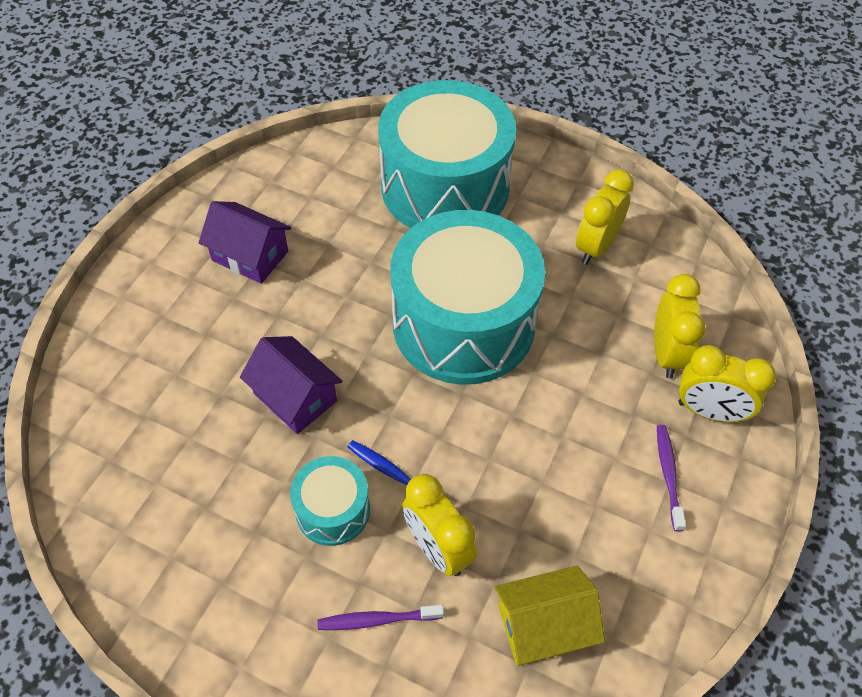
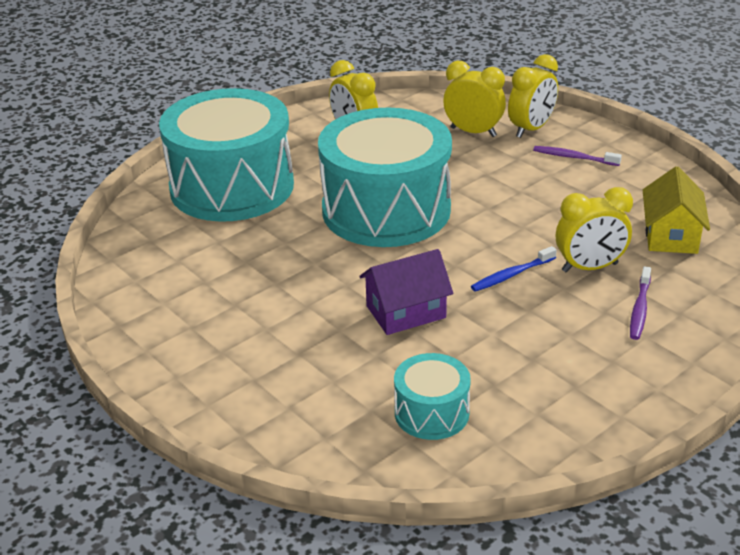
camera: 65 degrees left, 20 degrees down
(250, 256) = (221, 309): purple house -> none
(332, 510) = (531, 312): turquoise drum -> turquoise drum (431, 413)

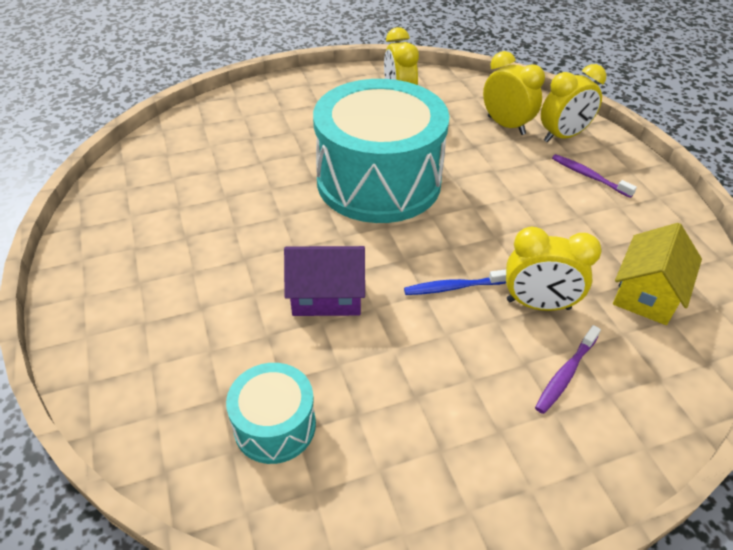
camera: 20 degrees right, 10 degrees up
(232, 187) = (265, 123): turquoise drum -> none

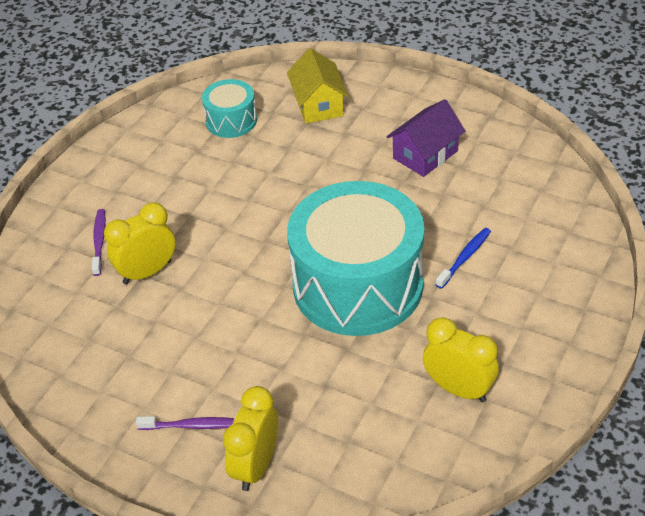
camera: 140 degrees right, 0 degrees up
(327, 296) = (284, 186): purple house -> purple house (425, 154)
(453, 287) = (212, 245): blue toothbrush -> blue toothbrush (464, 258)
(506, 125) = (323, 438): yellow clock -> none
(647, 293) = (76, 333): yellow house -> yellow house (318, 105)

